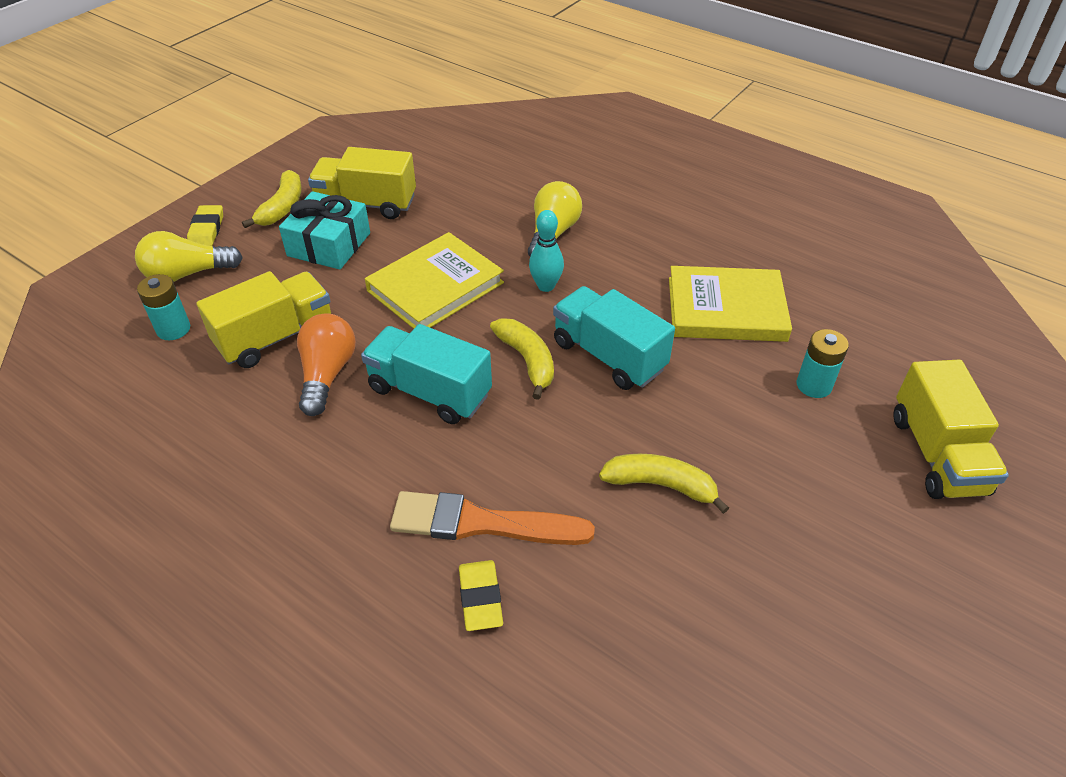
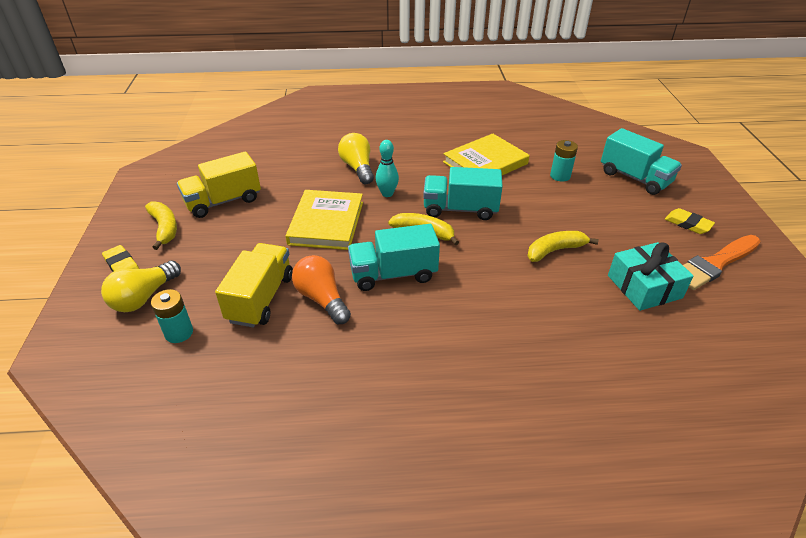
camera: 40 degrees left, 5 degrees down
(329, 244) = (227, 233): turquoise gift -> turquoise gift (644, 286)
(480, 598) = (545, 348): yellow eraser -> yellow eraser (688, 224)
(481, 523) = (501, 316): orange brush -> orange brush (714, 264)
(937, 454) = (634, 178): yellow truck -> turquoise truck

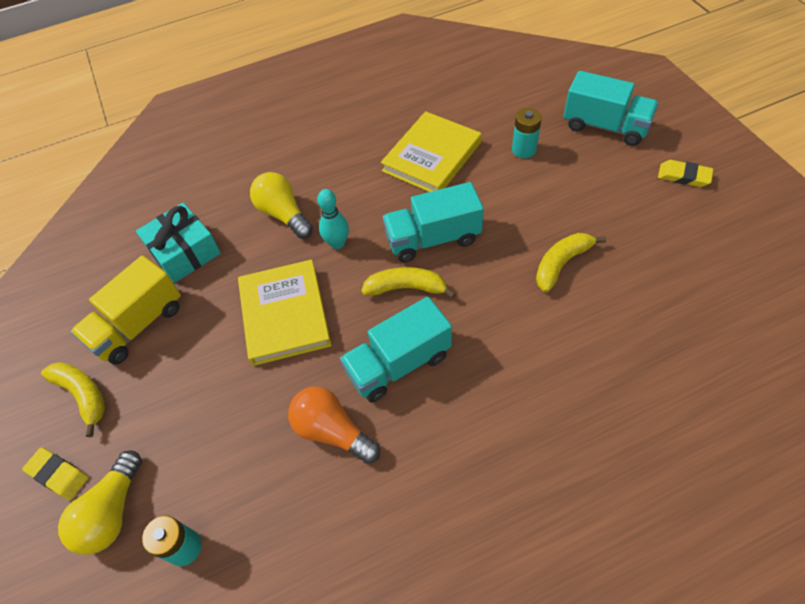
camera: 15 degrees left, 15 degrees up
(261, 298) = (259, 458): yellow truck -> none
(644, 286) = (672, 282): turquoise gift -> turquoise gift (184, 252)
(714, 264) = (729, 224): orange brush -> none

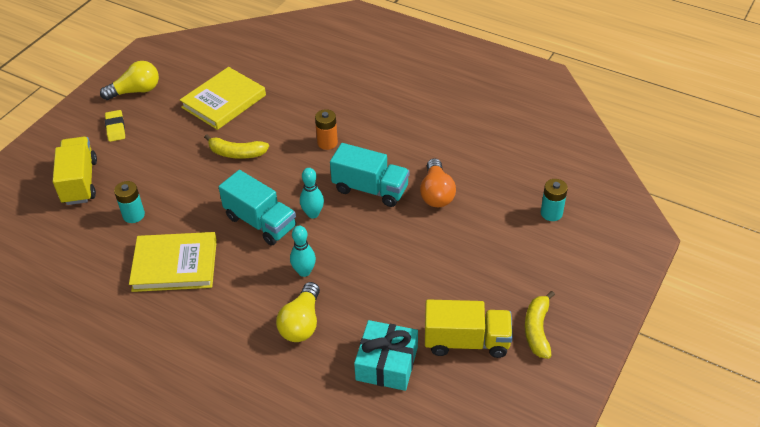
camera: 130 degrees left, 10 degrees down
(58, 475) = (585, 299): yellow eraser -> none
(112, 512) = (572, 256): yellow light bulb -> yellow light bulb (136, 91)
(285, 314) = (385, 263): yellow book -> yellow book (224, 101)
(406, 288) = (313, 214): yellow banana -> turquoise bowling pin
(515, 364) = (327, 143): none -> orange battery
(605, 126) = (80, 182): turquoise truck -> yellow truck

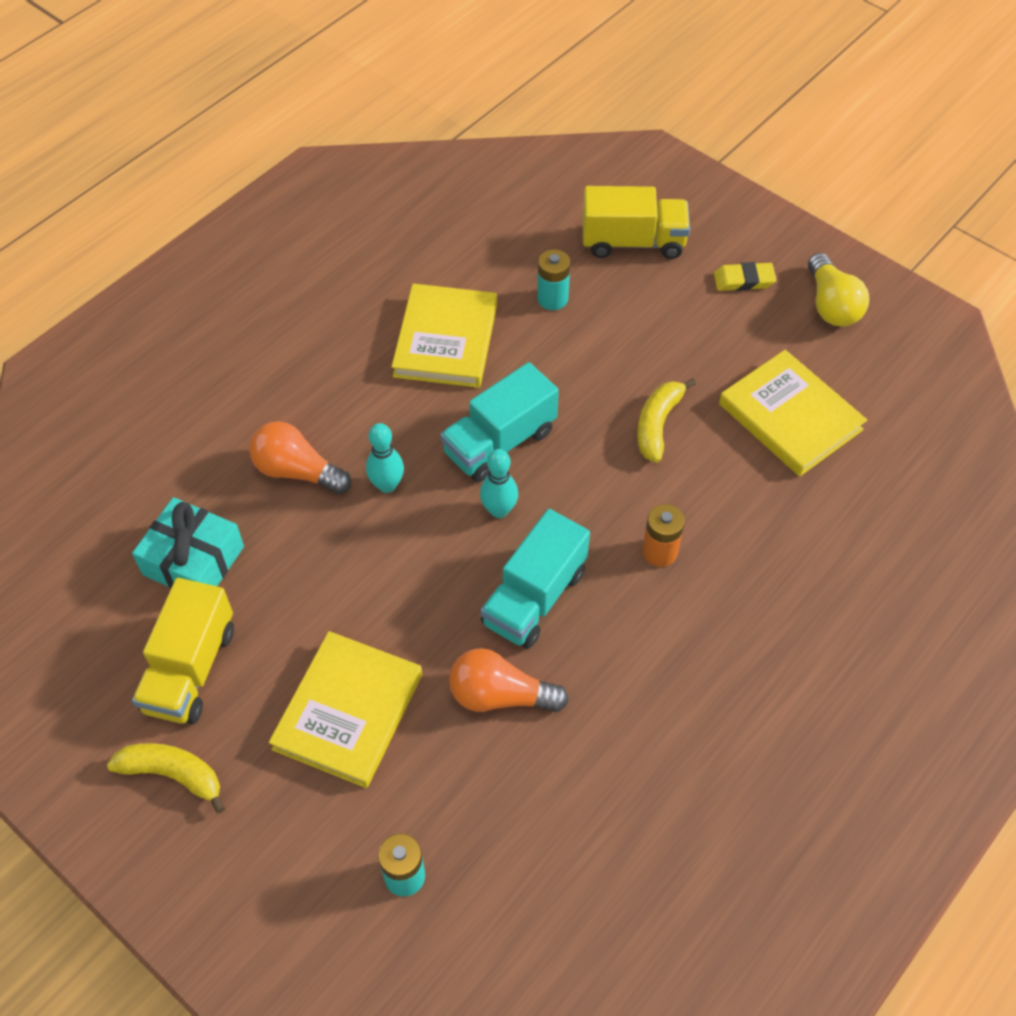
camera: 100 degrees right, 10 degrees up
(301, 323) = (297, 471): yellow light bulb -> orange light bulb
(468, 256) = (348, 711): none -> yellow book

